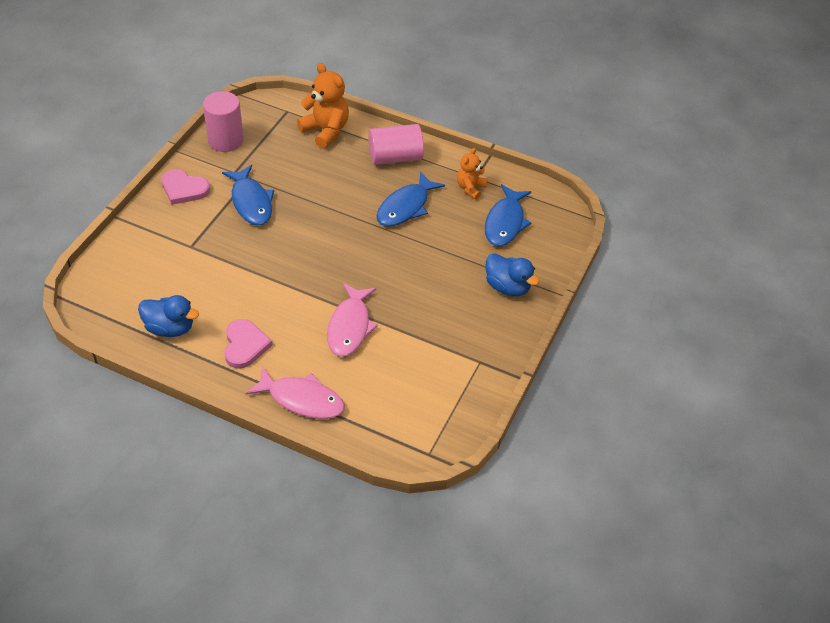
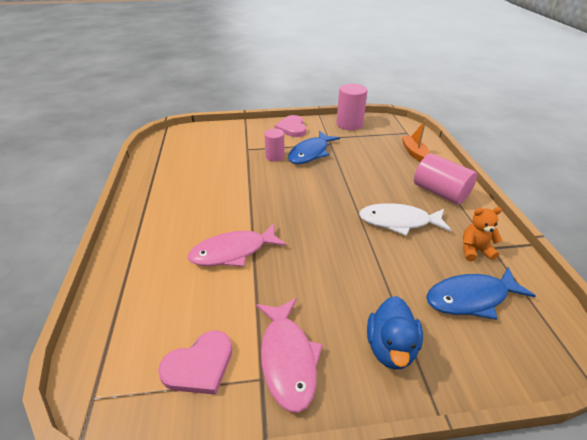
camera: 60 degrees right, 10 degrees down
(170, 328) = (167, 170): blue duck -> none
(229, 232) = (275, 156): none -> pink cylinder
(245, 345) = (173, 206): pink heart -> pink heart (199, 365)
(302, 399) = (130, 261): pink fish -> pink fish (287, 358)
(326, 131) = (414, 153): orange teddy bear -> orange boat
(405, 207) = (399, 221): blue fish -> white fish

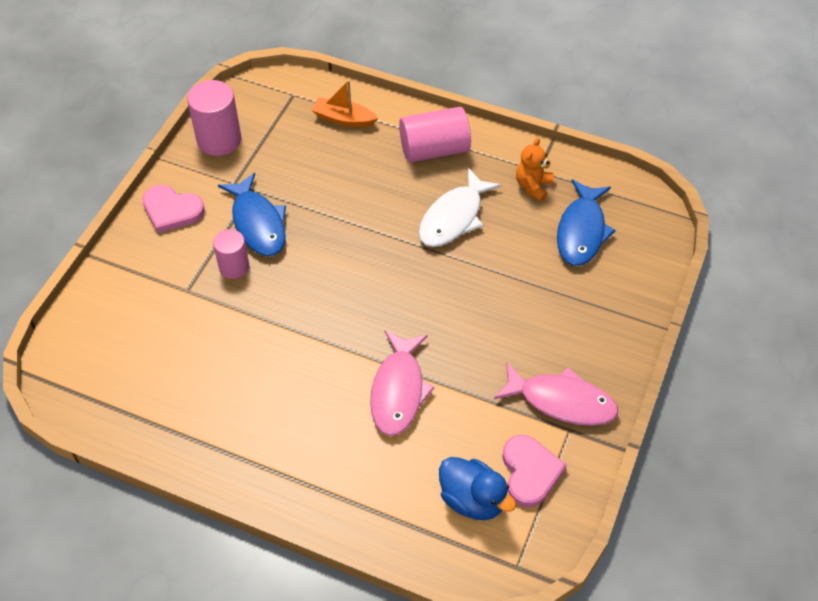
camera: 60 degrees left, 15 degrees up
(390, 347) = (594, 321): blue duck -> blue duck (472, 499)

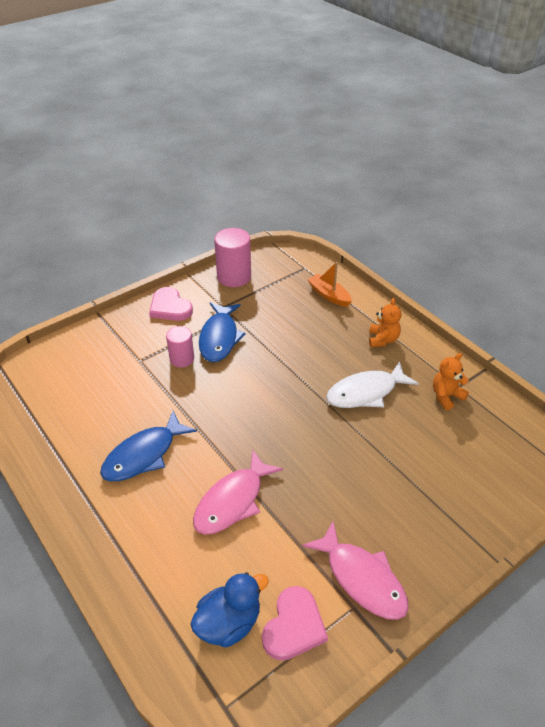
camera: 30 degrees right, 10 degrees down
(434, 149) = (383, 340): pink cylinder -> orange teddy bear
(472, 499) = (229, 623): blue duck -> blue duck turned 105 degrees counterclockwise
(581, 231) = (467, 447): blue fish -> blue fish (144, 455)

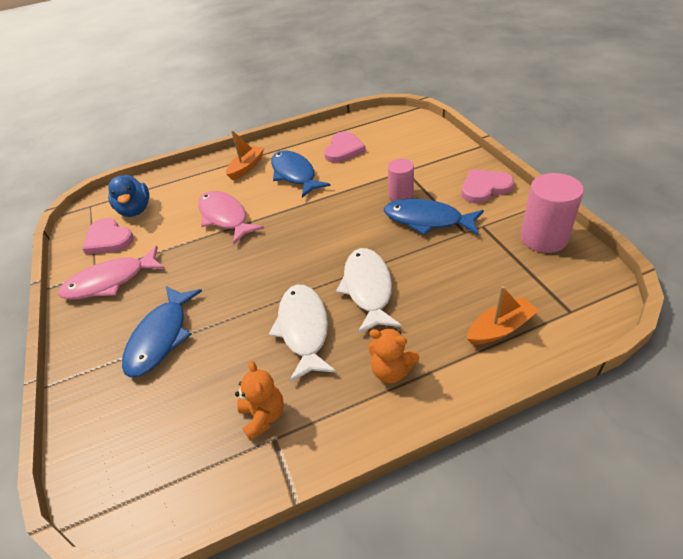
camera: 110 degrees right, 0 degrees up
(91, 419) = (343, 149): none -> pink heart
(124, 514) = (246, 167): none -> orange boat
(312, 362) = (368, 289): none -> white fish
(411, 490) = (161, 337): none -> blue fish

